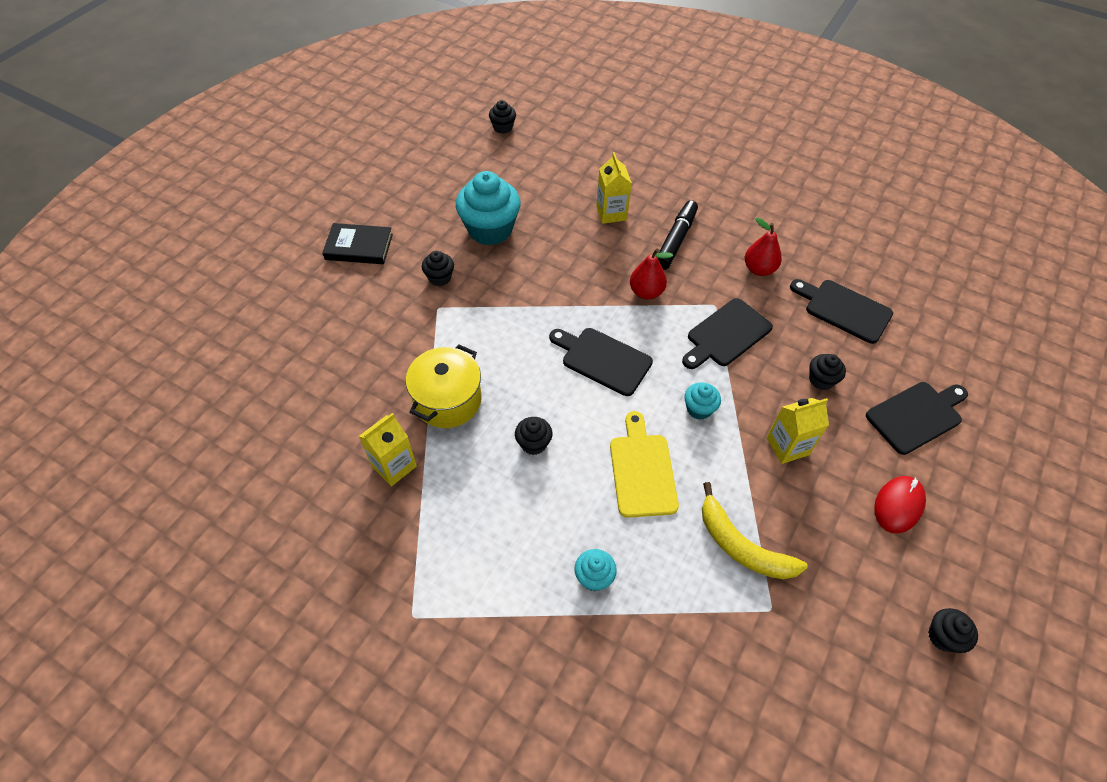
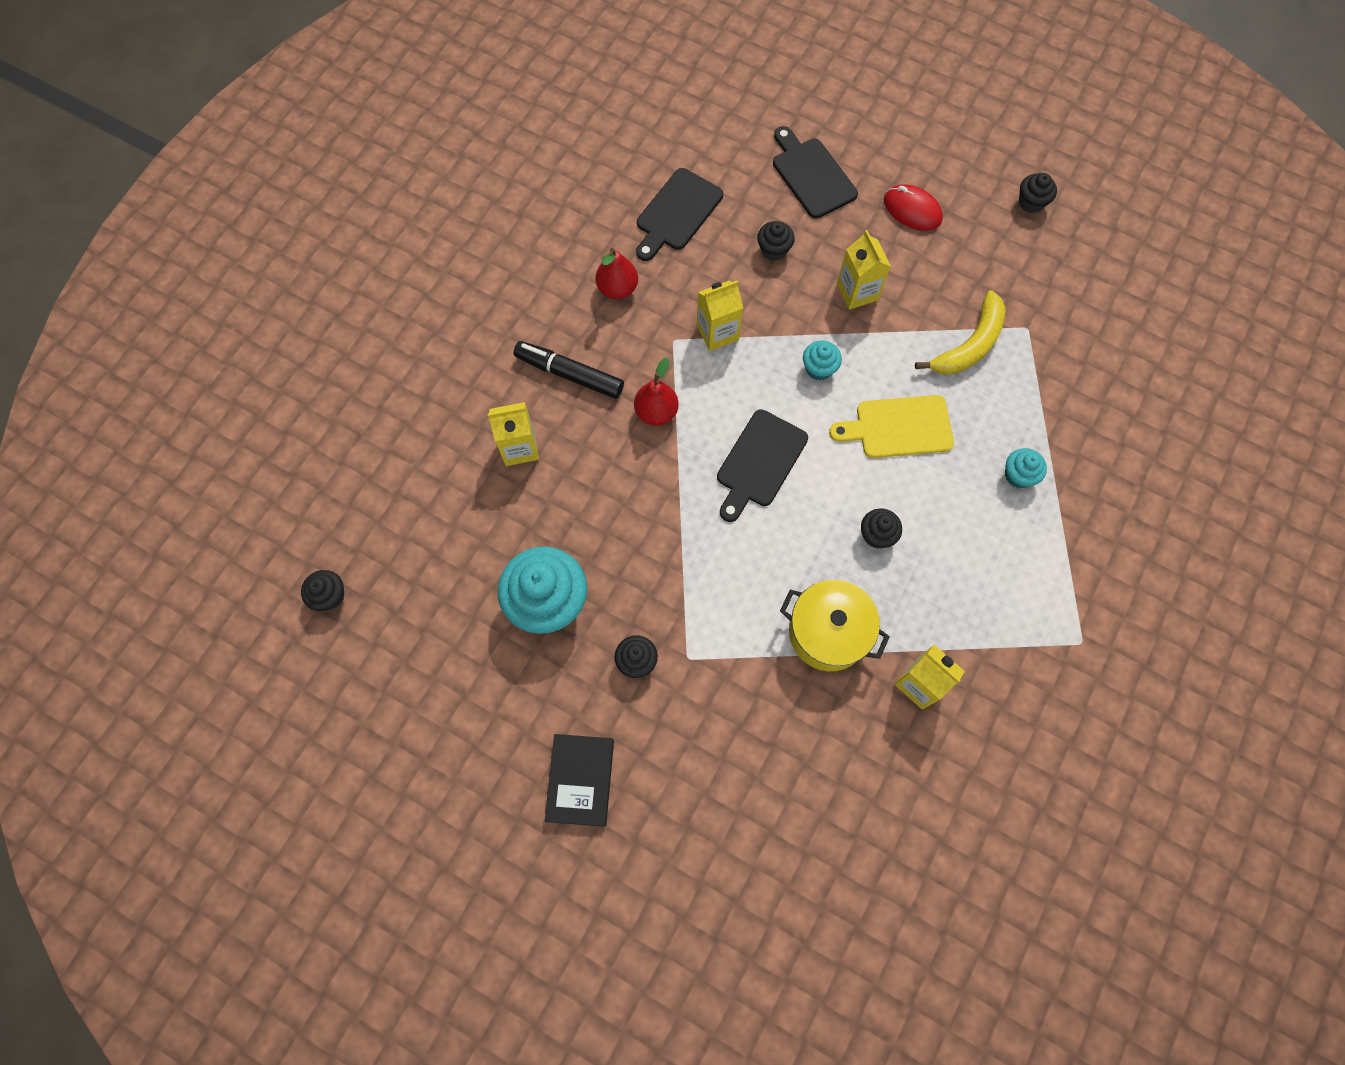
camera: 90 degrees left, 15 degrees up
(726, 335) = (717, 332): black cutting board -> yellow carton

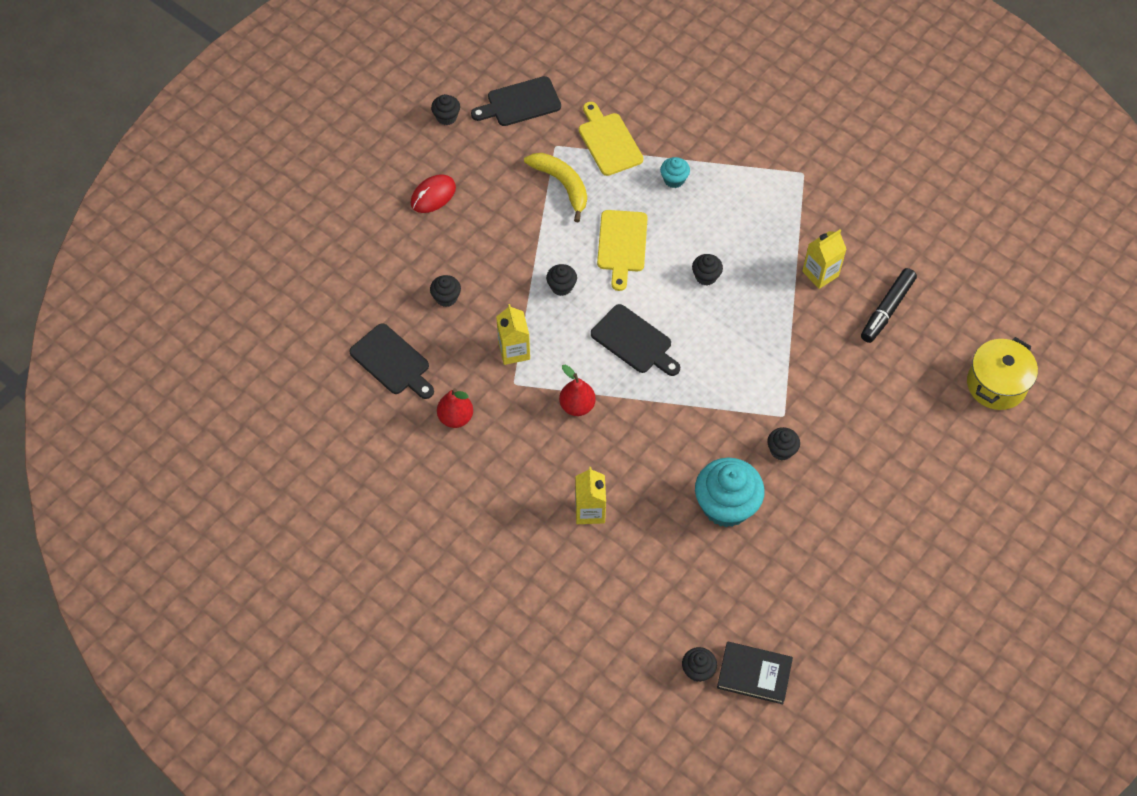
camera: 80 degrees left, 10 degrees down
(570, 374) = (530, 464): black marker -> black marker (887, 309)
(580, 780) = (867, 501): black book -> black book (754, 674)
(811, 175) = (381, 258): black cutting board -> black cutting board (520, 103)
(819, 368) = (561, 287): turquoise cupcake -> black cupcake
(828, 632) = (776, 322): yellow pot -> yellow pot (996, 384)
(857, 292) = (499, 248): yellow carton -> none
(1053, 388) = (608, 142): none -> yellow cutting board

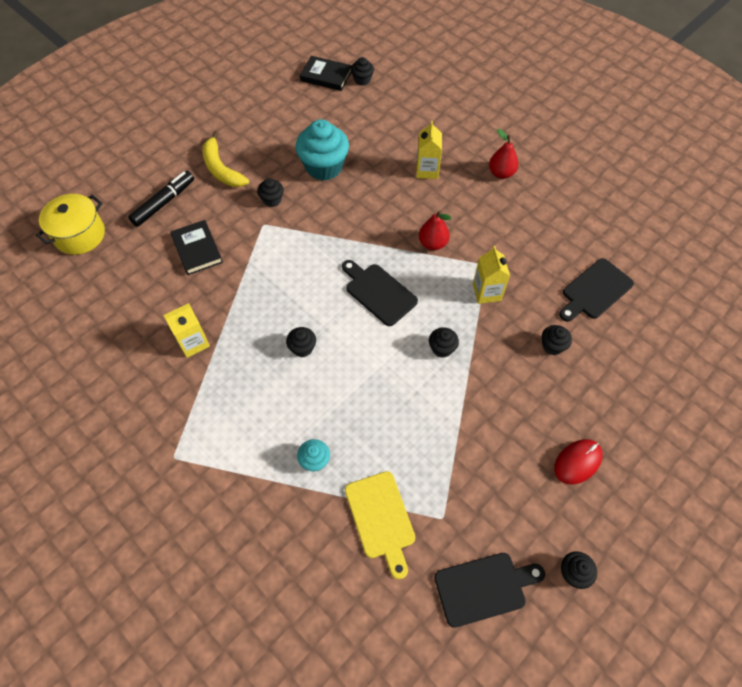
camera: 175 degrees left, 0 degrees up
(392, 362) = (595, 291): black cutting board -> black cutting board turned 90 degrees counterclockwise
(456, 417) = (534, 242): red pear -> red pear (501, 173)
(562, 185) = (437, 464): yellow banana -> yellow banana (221, 169)
(622, 245) = (379, 387): yellow cutting board -> none
(852, 377) = (197, 249): none -> black book
(887, 309) = (144, 304): black marker -> black marker (163, 203)

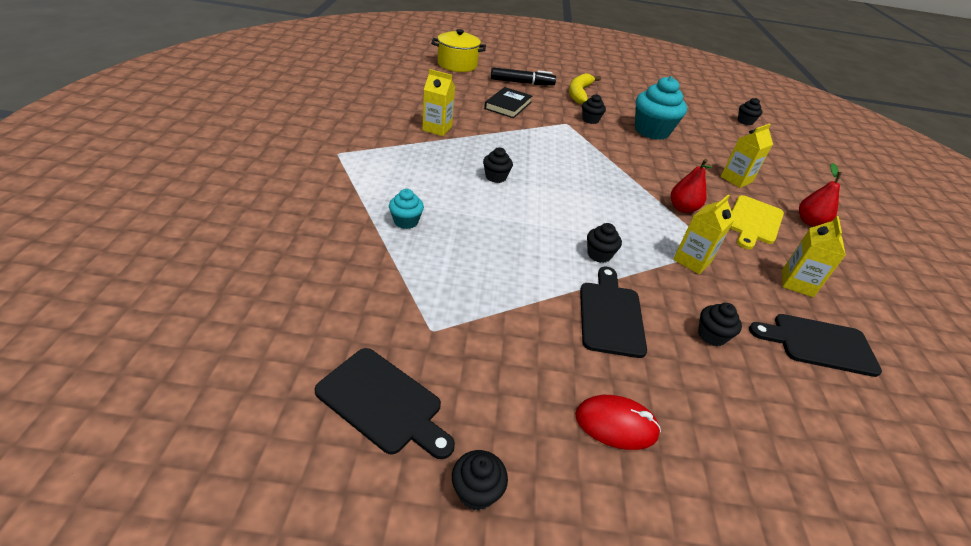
camera: 45 degrees right, 20 degrees down
(326, 76) = (718, 106): black book -> none
(378, 292) = (595, 196): black cutting board -> black cutting board (610, 315)
(381, 518) = (390, 285): yellow cutting board -> yellow cutting board (754, 221)
(546, 248) = (797, 283): none -> yellow carton

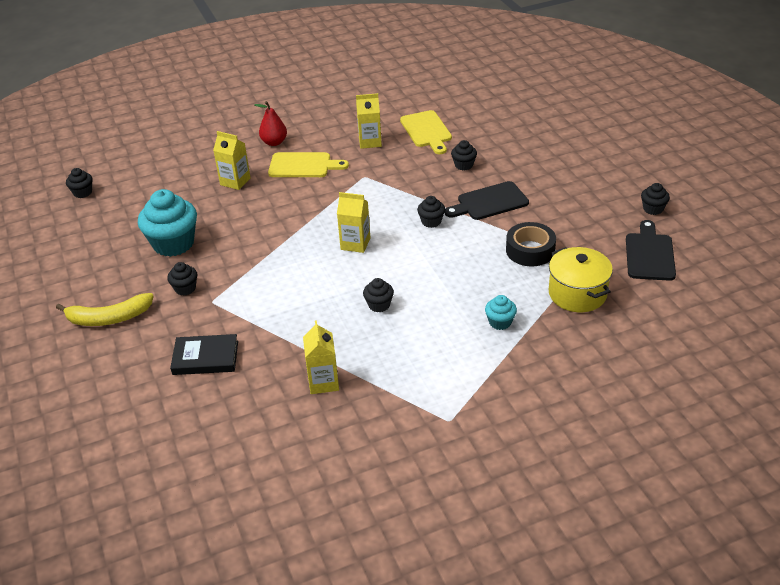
camera: 110 degrees left, 0 degrees up
(457, 65) = (103, 458): yellow pot -> yellow pot (577, 294)
(491, 297) = (530, 250): none -> black tape
(521, 83) = (117, 374): black marker -> none
(616, 424) = (568, 182): red mouse -> none
(682, 208) = (320, 199): red pear -> none
(692, 261) = (391, 183): yellow carton -> yellow carton (355, 244)
(819, 344) = (427, 131): black cutting board -> yellow cutting board

